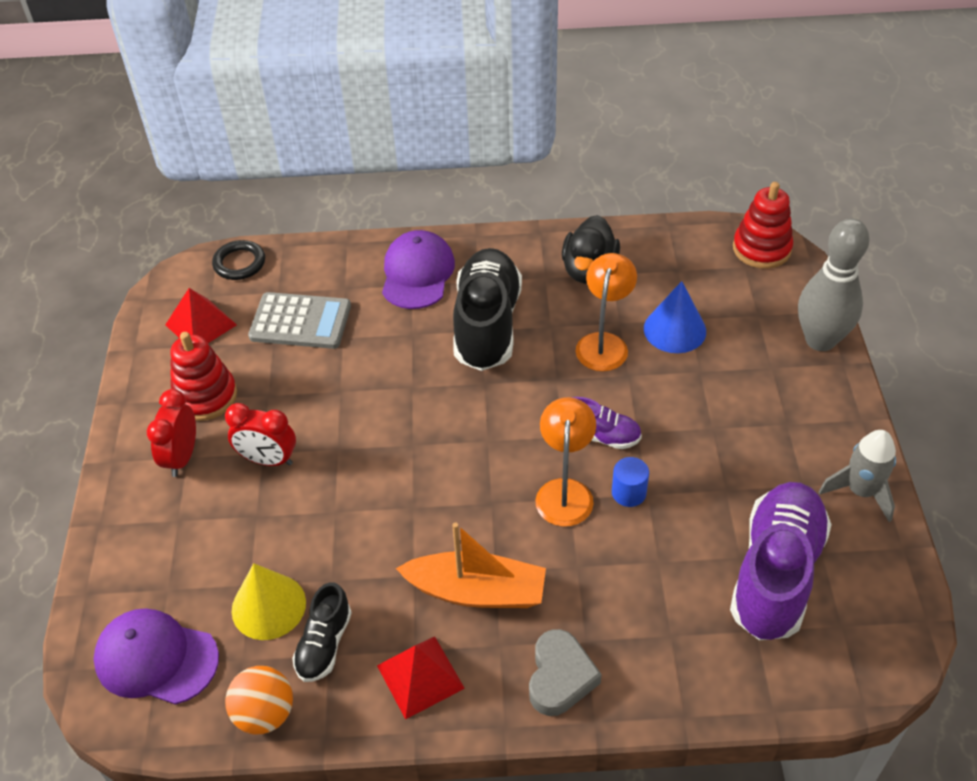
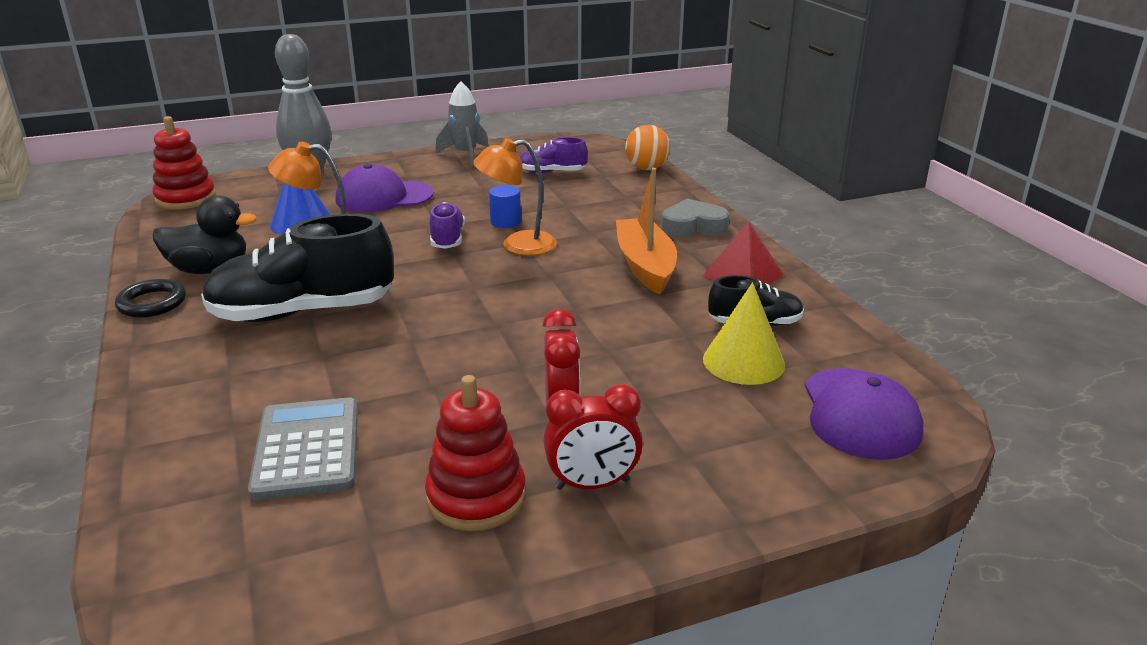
camera: 110 degrees left, 20 degrees down
(201, 325) = (322, 553): red pyramid -> none
(239, 263) = (160, 555): black ring -> black ring (152, 303)
(265, 713) = (845, 336): orange ball -> orange ball (646, 168)
(417, 273) = (205, 374): purple cap -> purple cap (384, 197)
(776, 573) = (552, 172): purple shoe -> purple shoe, size x0.51

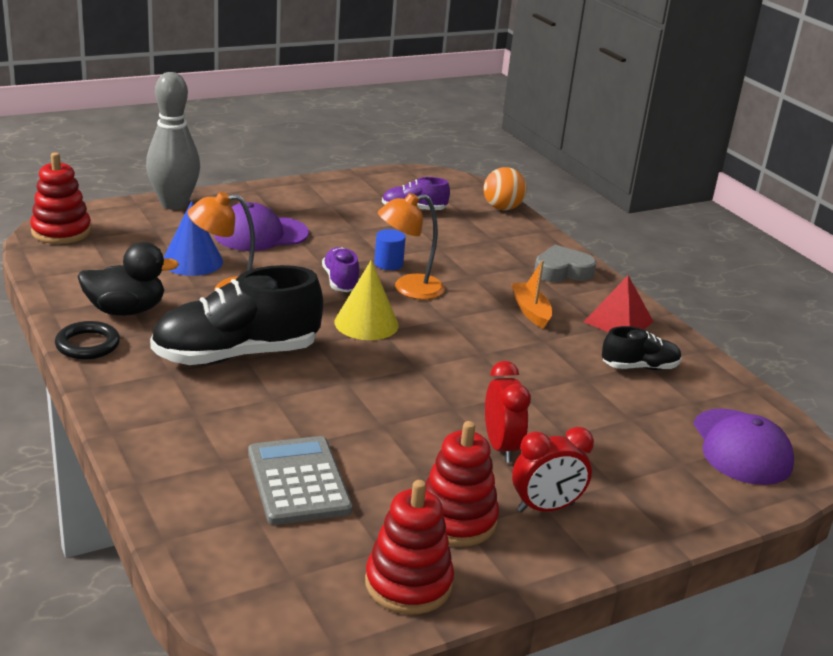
camera: 10 degrees left, 0 degrees up
(385, 577) = (408, 583): none -> red stacking toy
(465, 154) = (322, 187): grey rocket -> none
(645, 266) = (530, 311): orange boat -> orange boat, size x0.62
(743, 361) = (638, 402): yellow cone -> yellow cone (366, 323)

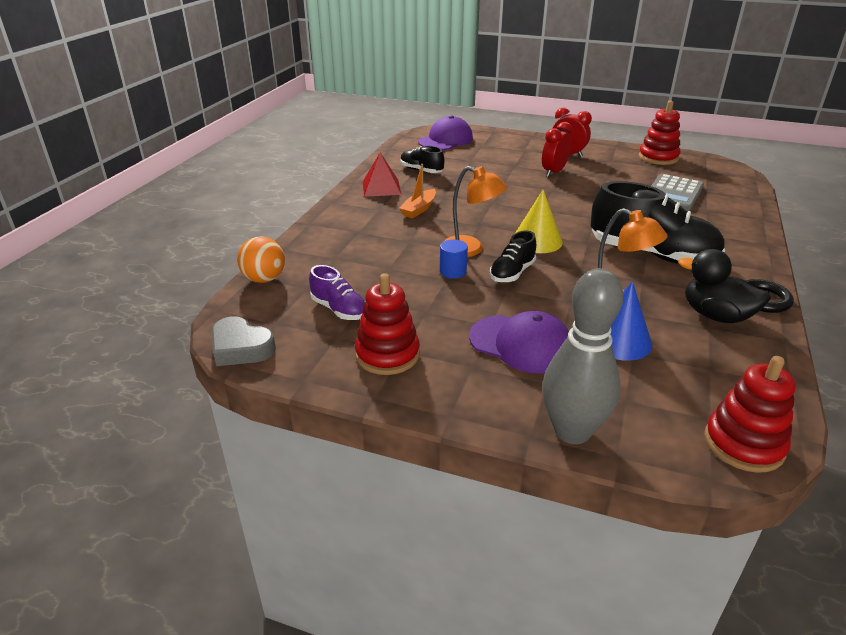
camera: 130 degrees left, 5 degrees up
(340, 281) = (512, 273): purple shoe -> black shoe
(456, 520) = (613, 163): red stacking toy -> red stacking toy (387, 354)
(562, 271) = (344, 220): grey heart -> grey heart (241, 348)

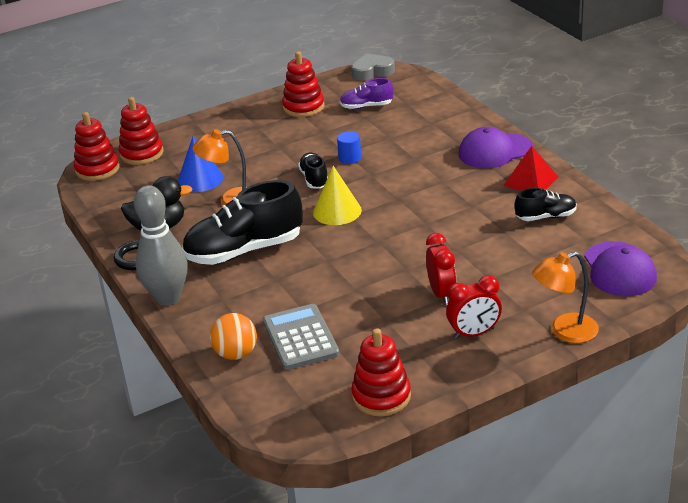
camera: 135 degrees right, 0 degrees up
(264, 279) = (438, 93): orange ball -> orange ball (236, 354)
(419, 209) = (462, 182): orange boat -> none
(470, 249) = (367, 177): orange lamp -> orange lamp (565, 331)
(521, 344) = (248, 147): purple cap -> purple cap (495, 151)
(572, 431) = (177, 131): grey bowling pin -> grey bowling pin (168, 298)
(657, 427) = (142, 154): none -> red stacking toy

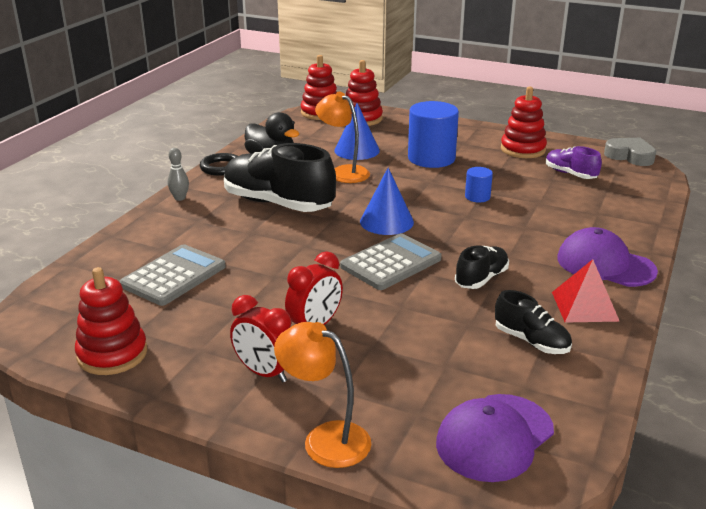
camera: 50 degrees right, 5 degrees down
(168, 298) = (180, 198): grey bowling pin -> grey bowling pin, size x0.43
(236, 354) = (125, 255): orange ball -> none
(263, 151) = (431, 158): none -> blue cylinder
(314, 179) = (422, 193): black shoe -> black shoe (481, 279)
(337, 211) = (386, 221): yellow cone -> blue cone
(397, 232) = (391, 263): none -> grey calculator

